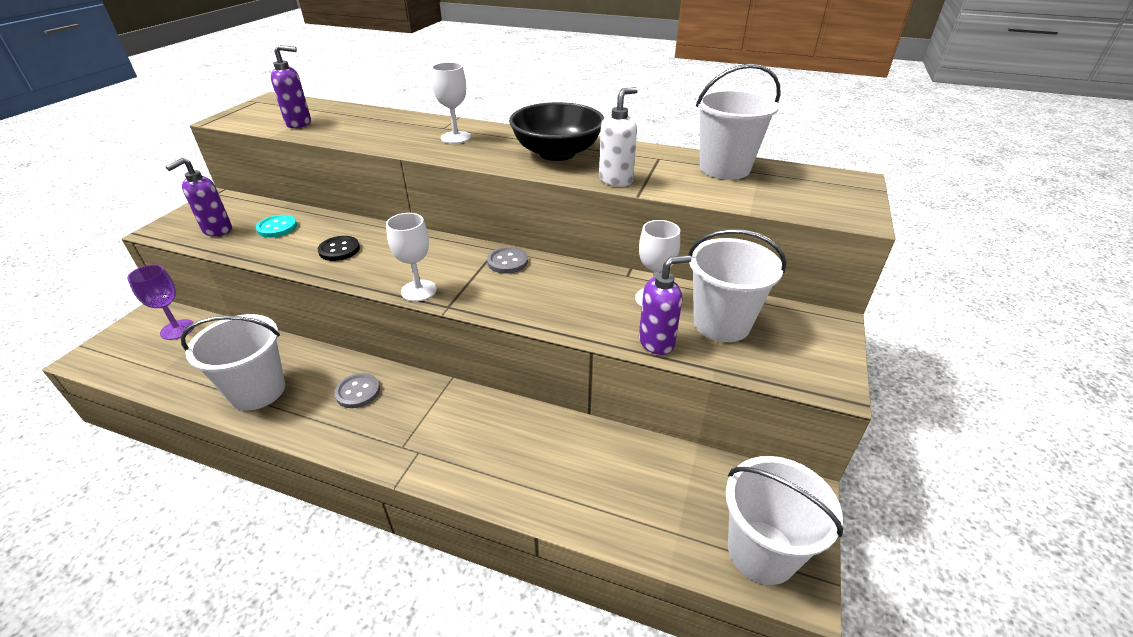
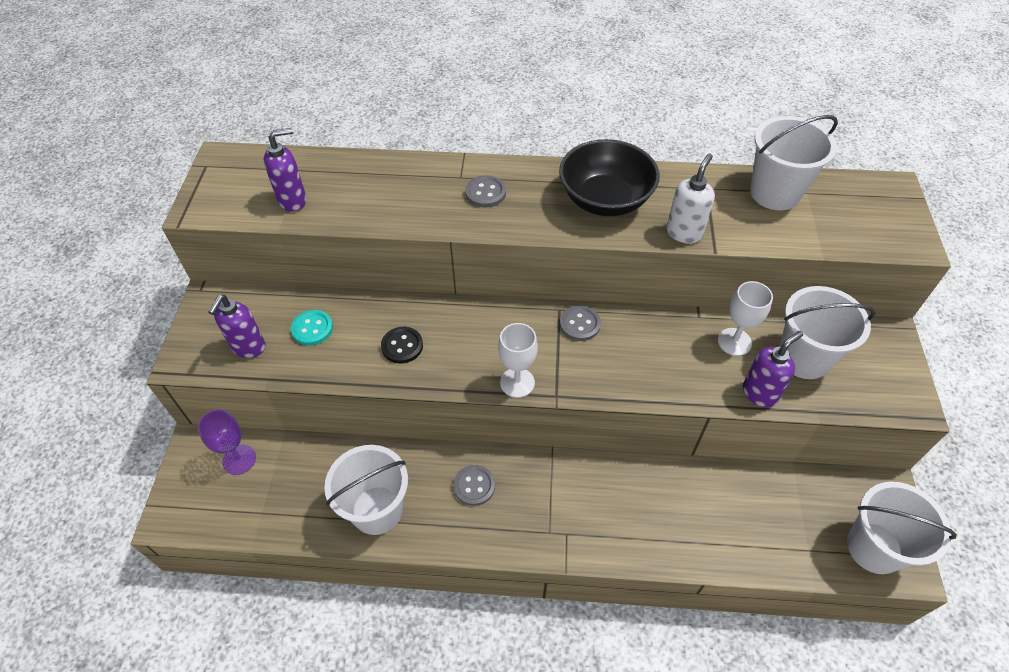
camera: 15 degrees left, 15 degrees up
(456, 137) = (485, 193): white goblet -> grey button

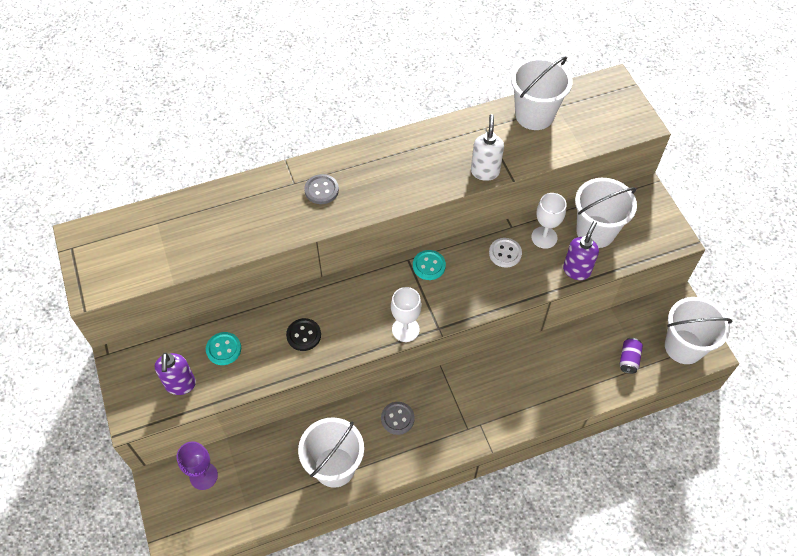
camera: 25 degrees left, 5 degrees up
(293, 200) = (169, 252): purple soap dispenser -> none
(579, 324) = (429, 266): grey button -> turquoise button
(605, 199) = (415, 164): black bowl -> none
(677, 342) = (505, 253): none -> white button
(791, 533) = (629, 359): none -> purple can

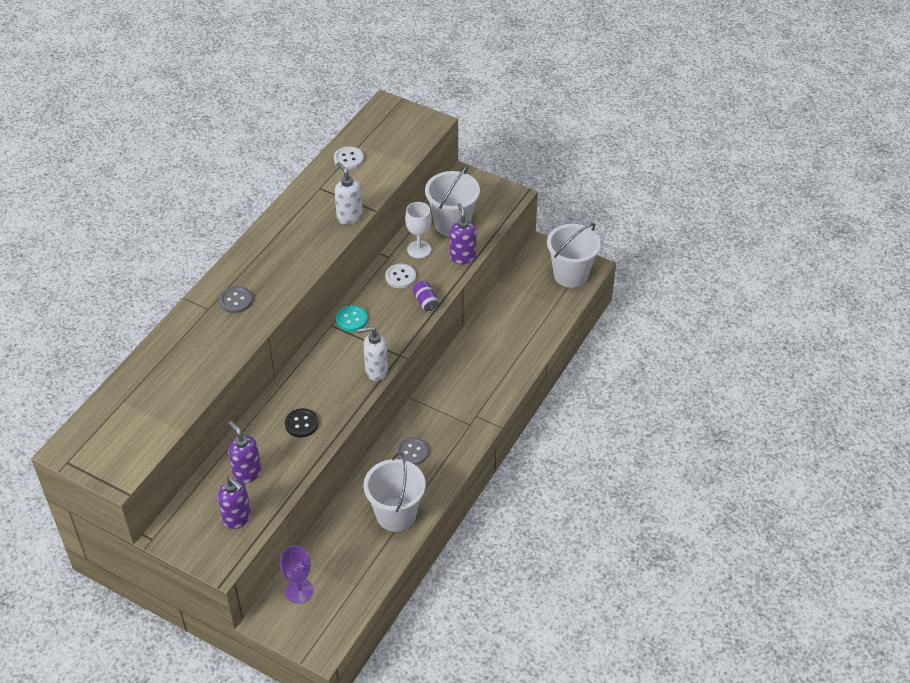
camera: 40 degrees left, 10 degrees down
(223, 349) = (247, 473): turquoise button -> purple soap dispenser
(405, 329) = (376, 371): white goblet -> white soap dispenser
(534, 115) = (348, 159): white bucket -> white button
(629, 359) = (541, 306): purple can -> purple can (425, 302)

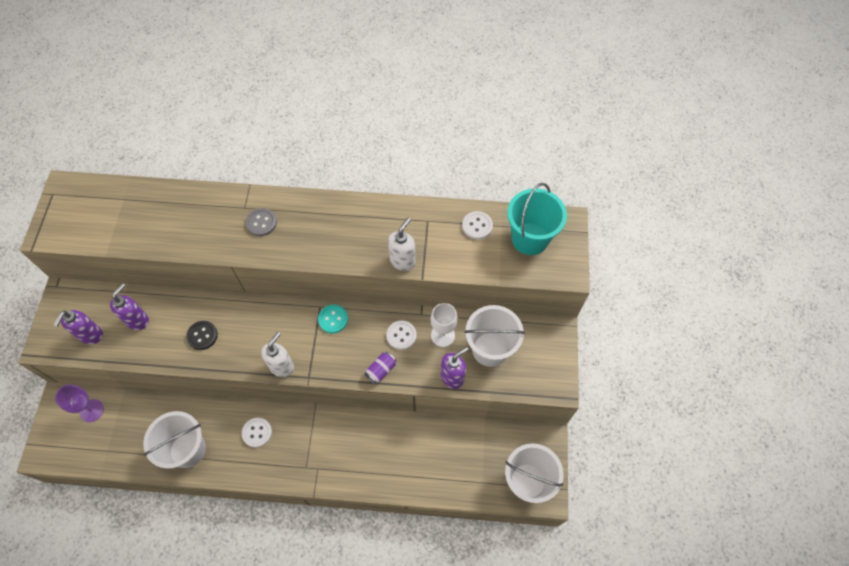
camera: 65 degrees right, 15 degrees up
(376, 371) = (282, 366): white soap dispenser -> white soap dispenser turned 60 degrees clockwise
(385, 132) = (530, 239): none -> turquoise bucket
(412, 452) = (257, 432): grey button -> white button

